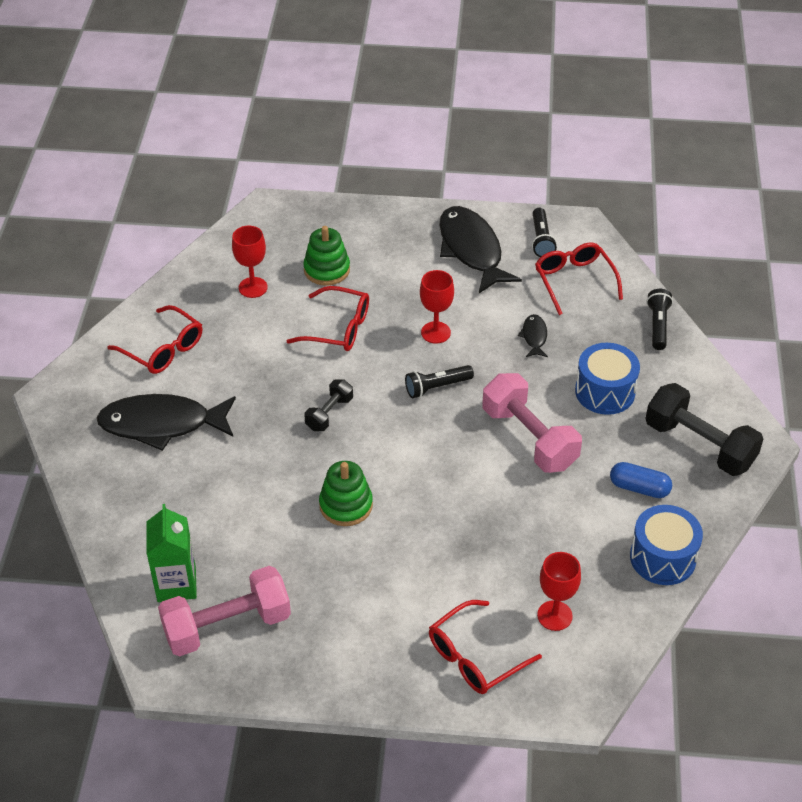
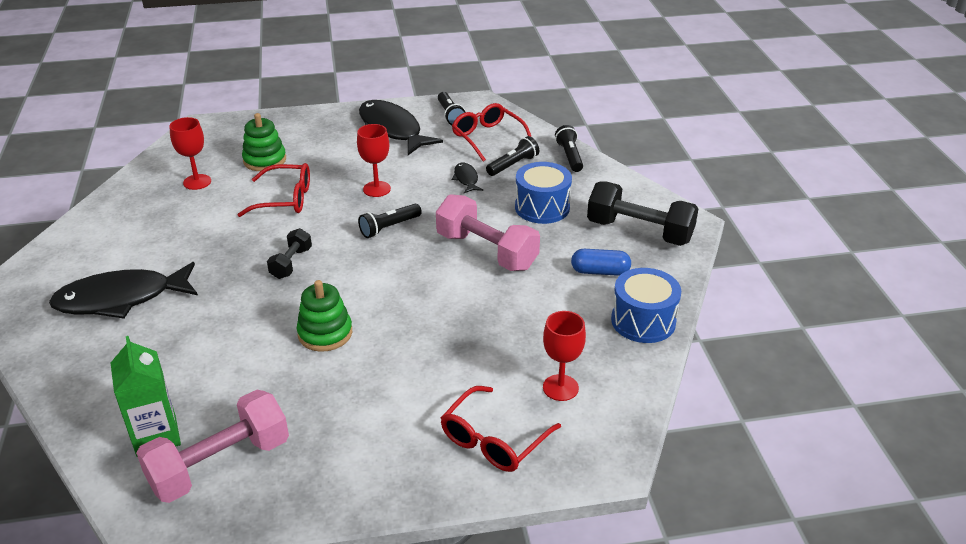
camera: 15 degrees left, 10 degrees down
(163, 349) = (114, 240): red glasses -> none
(591, 326) = (513, 165): none -> black flashlight

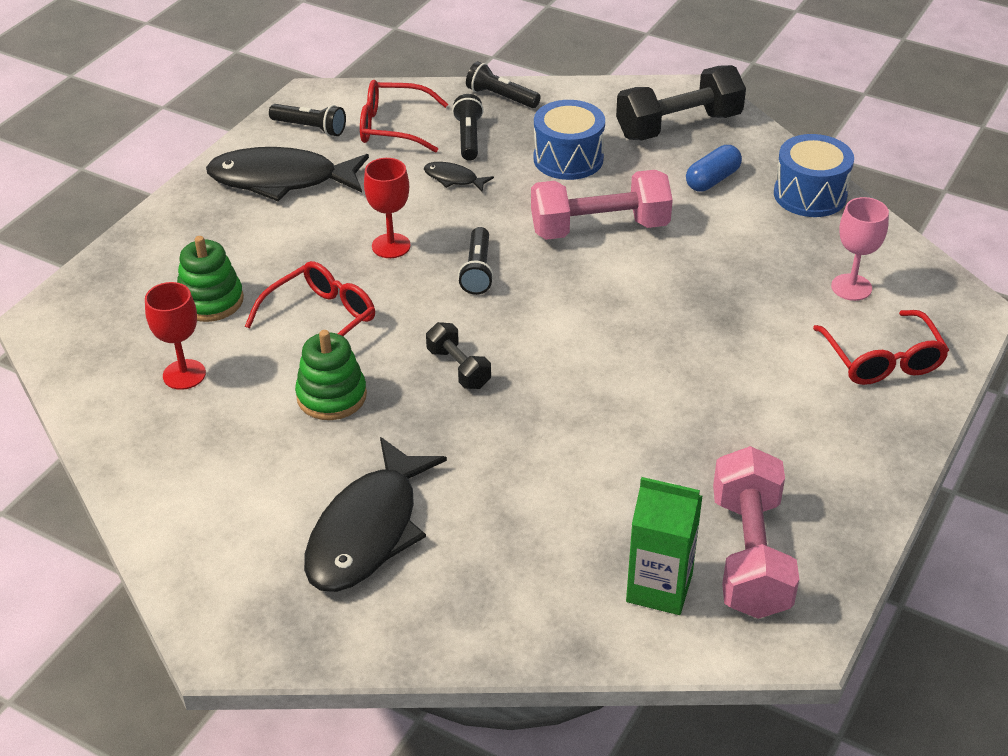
camera: 50 degrees left, 5 degrees up
(325, 333) = (614, 396): green stacking toy -> green stacking toy (331, 396)
(560, 388) = (851, 287): red goblet -> pink goblet

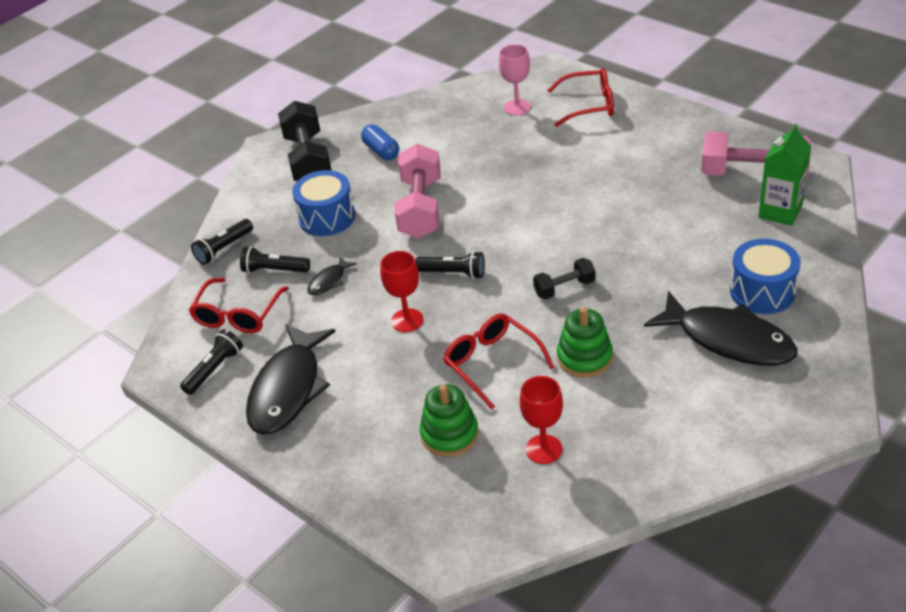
camera: 75 degrees left, 0 degrees up
(810, 195) = (414, 111): blue drum -> blue drum (762, 292)

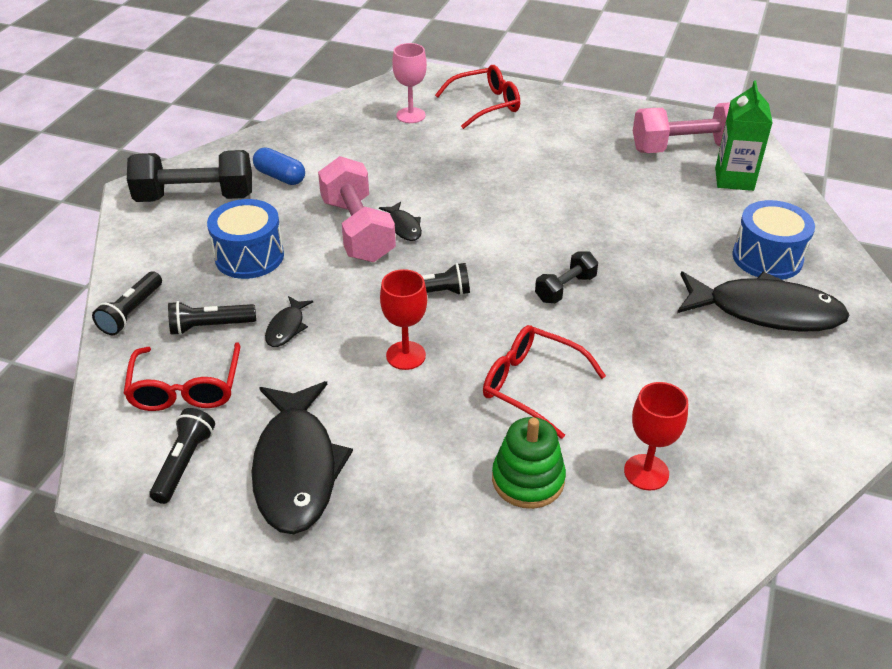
camera: 25 degrees left, 0 degrees up
(308, 160) = (195, 197): black dumbbell -> black dumbbell turned 60 degrees counterclockwise
(459, 211) = (403, 227): none -> black fish
(584, 358) = (630, 359): green stacking toy -> none

